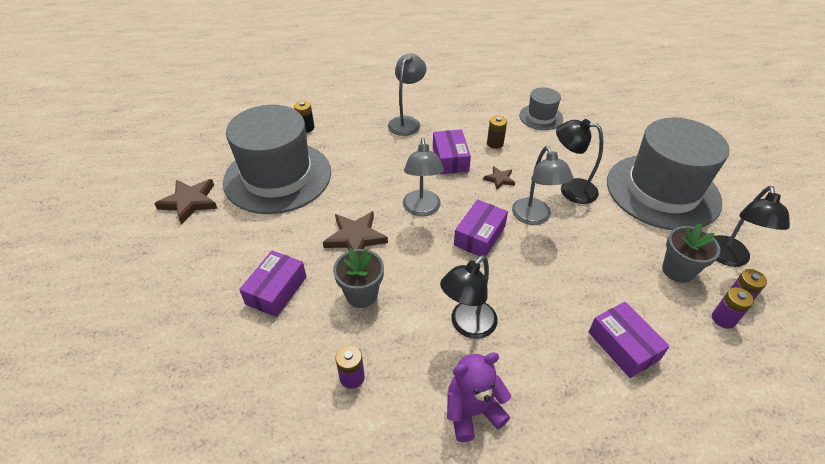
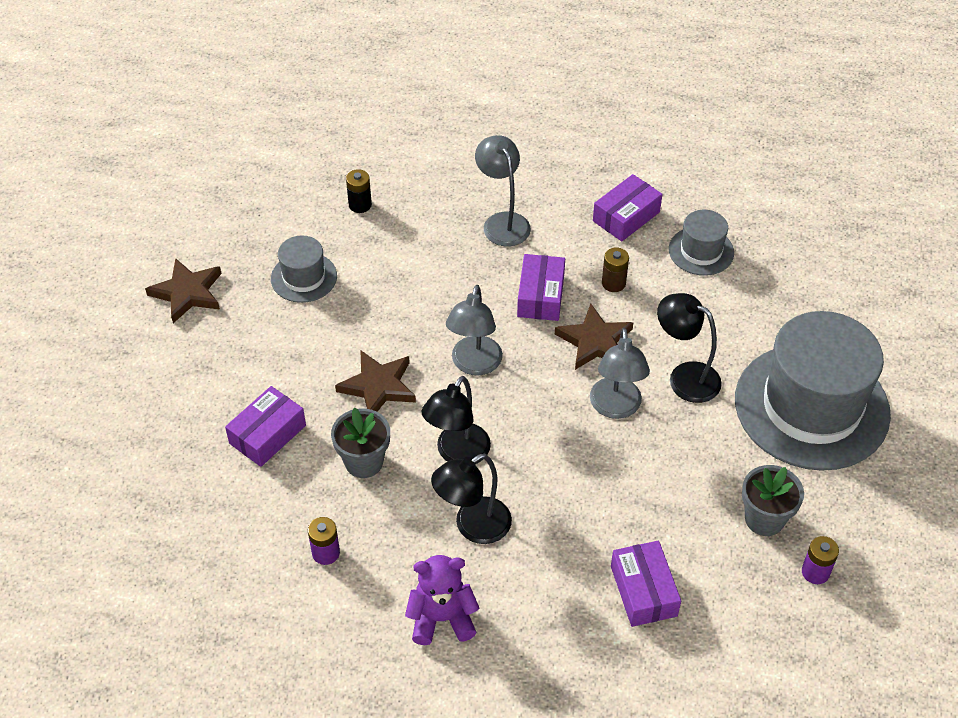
camera: 15 degrees right, 5 degrees up
(278, 177) = (304, 277): grey hat -> grey hat, size x0.46
(406, 122) = (502, 222): grey lamp -> grey lamp turned 60 degrees counterclockwise
(479, 236) = (534, 418): purple box -> purple box (626, 216)
(499, 179) = (595, 341): brown star -> brown star, size x1.81
(723, 319) = (783, 589): purple battery -> none
(728, 258) = (840, 518): black lamp -> black lamp (457, 453)

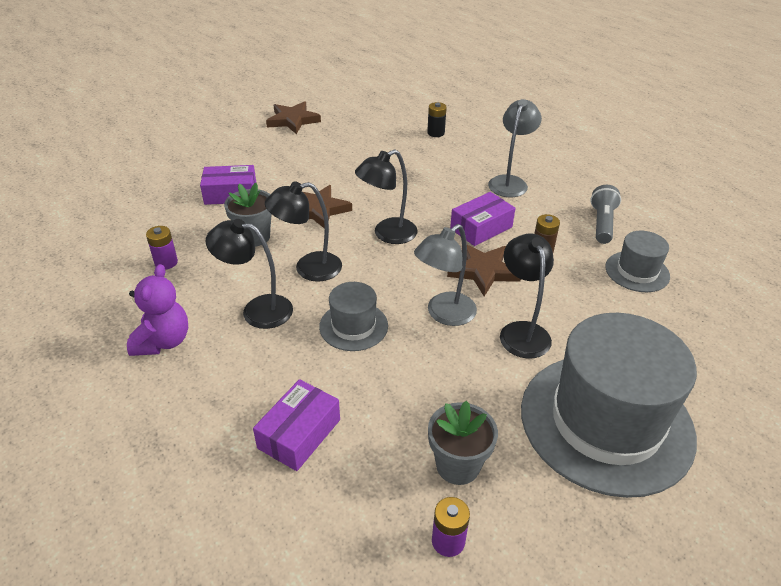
camera: 45 degrees right, 10 degrees down
(304, 277) = (357, 145): grey hat -> grey hat (353, 326)
(442, 618) = (163, 341): purple teddy bear -> purple teddy bear turned 60 degrees clockwise
(474, 365) = (387, 234): grey lamp -> black lamp
(626, 216) = (602, 223): purple box -> grey flashlight

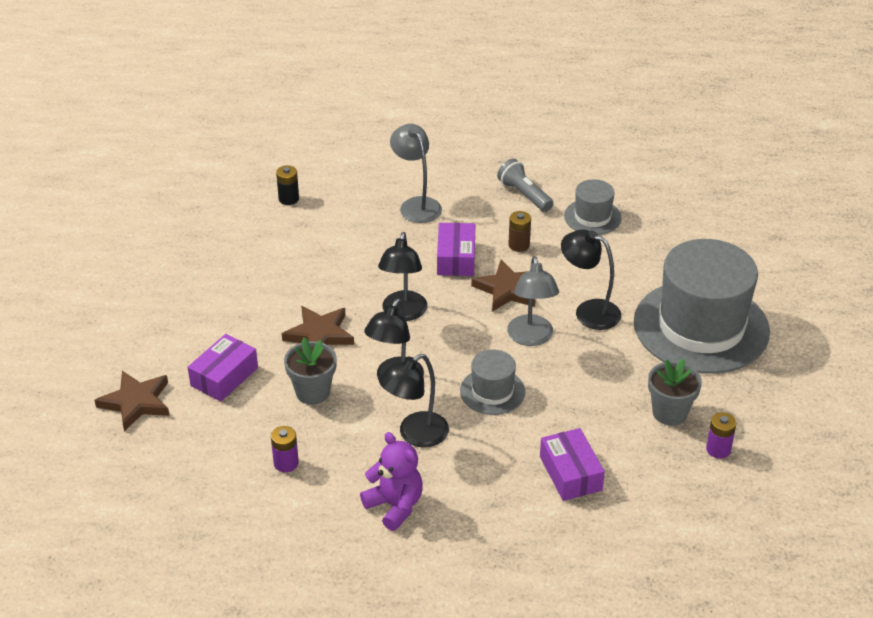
camera: 50 degrees left, 0 degrees up
(293, 120) = (141, 273): brown star -> brown star (136, 402)

